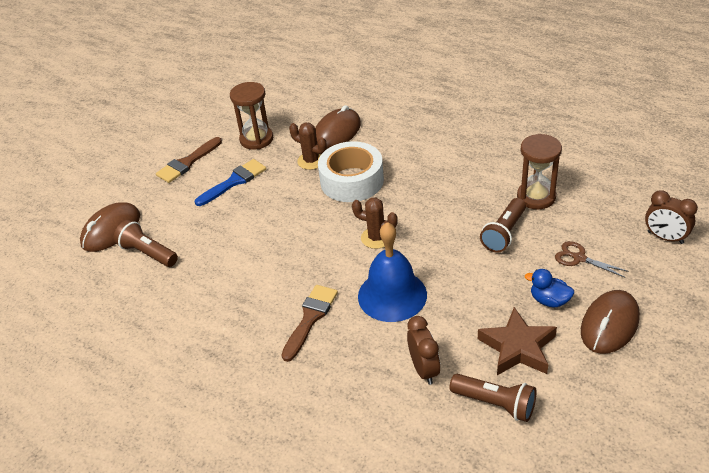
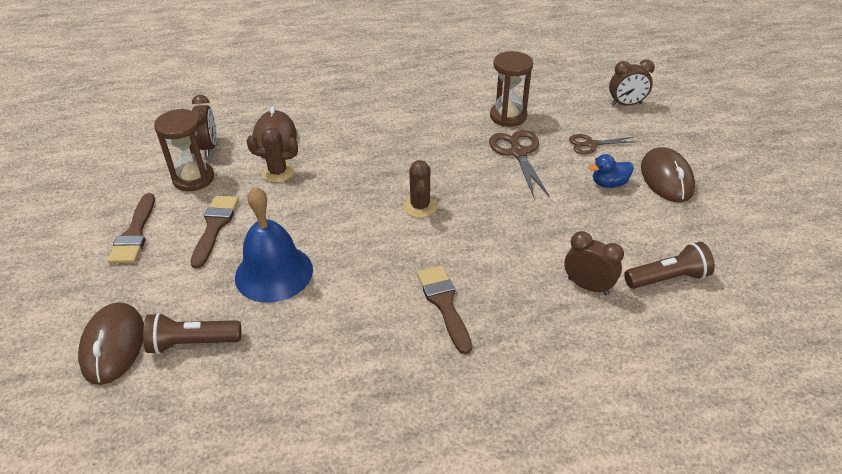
camera: 45 degrees left, 0 degrees up
(234, 181) = (215, 226): blue brush -> brown brush
(289, 119) = (209, 147): none -> brown clock
(352, 181) = (339, 171): white tape -> none
(376, 238) = (420, 206): brown cactus -> brown cactus turned 75 degrees counterclockwise
(392, 295) = (490, 244): blue bell -> blue bell (274, 273)
(504, 233) = (518, 153): brown flashlight -> brown scissors
(517, 347) = (631, 229): brown star -> none

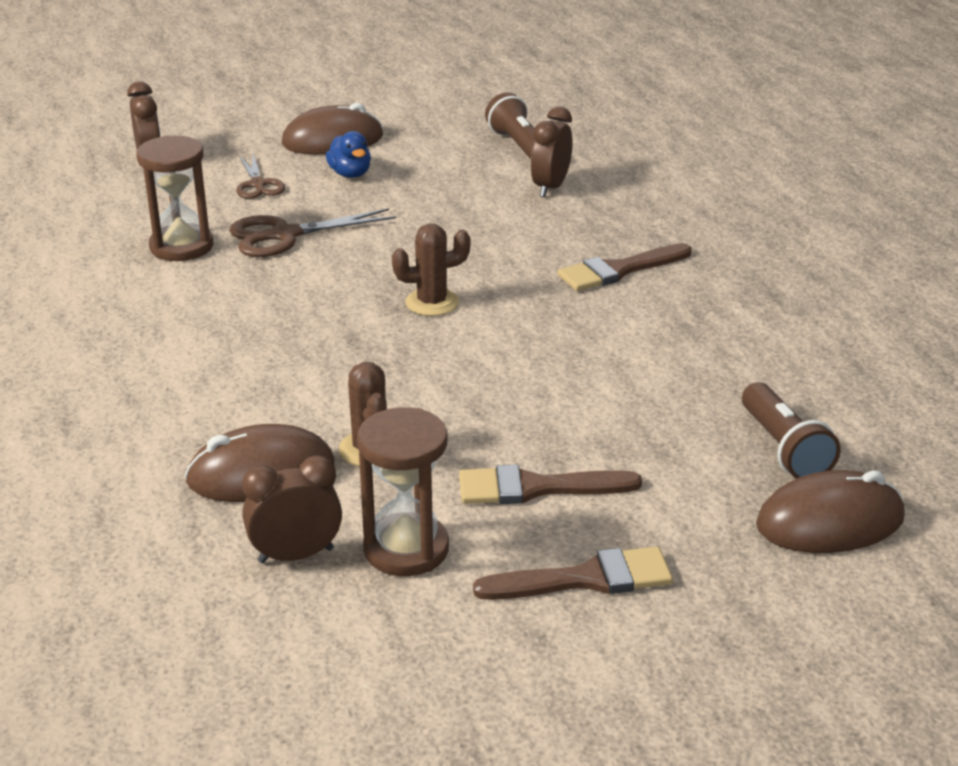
camera: 100 degrees left, 10 degrees down
(274, 273) = (620, 406): blue bell -> none

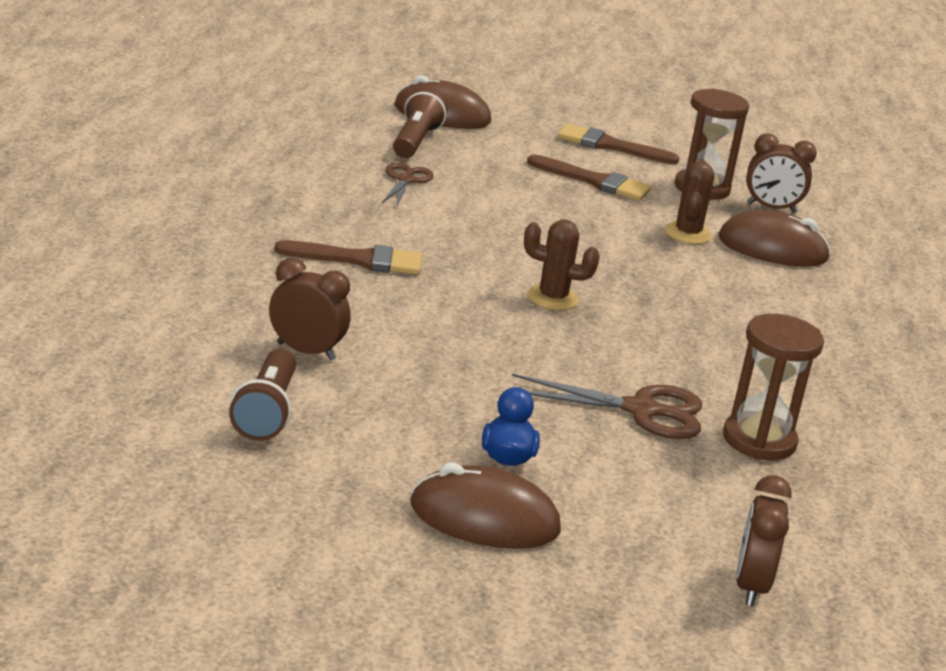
camera: 155 degrees left, 5 degrees down
(258, 184) = (629, 487): brown scissors -> brown scissors (405, 180)
(550, 187) = (306, 351): brown clock -> brown clock turned 120 degrees counterclockwise

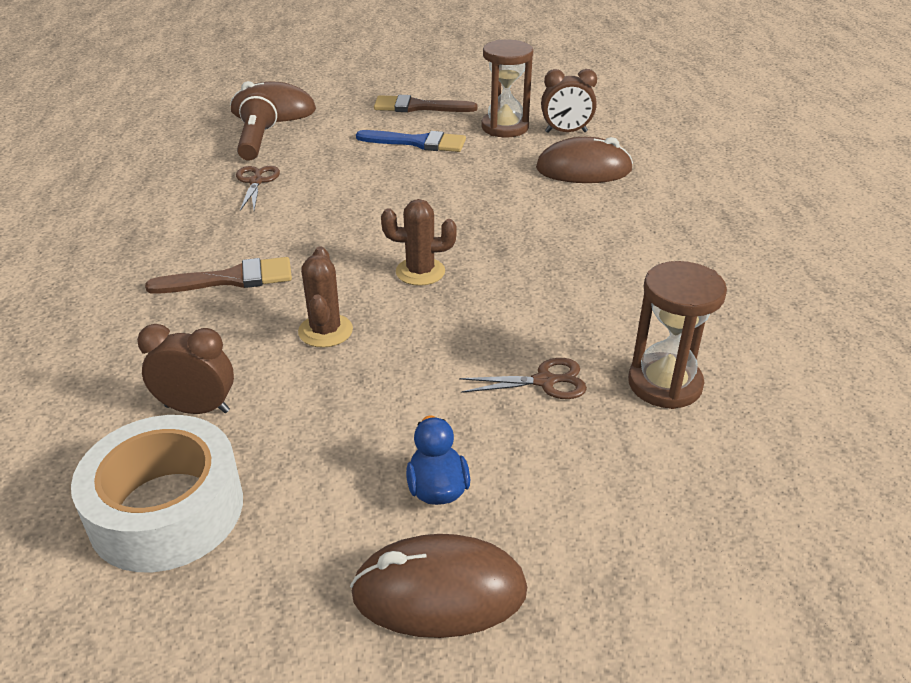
camera: 10 degrees left, 10 degrees up
(266, 412) = (167, 509): brown flashlight -> white tape
(595, 181) = (418, 142): brown brush -> blue brush
(641, 410) = (545, 381): brown scissors -> brown scissors, size x0.64
(687, 234) = (510, 173): brown cactus -> brown cactus (325, 331)
(750, 586) = (746, 594): brown clock -> none

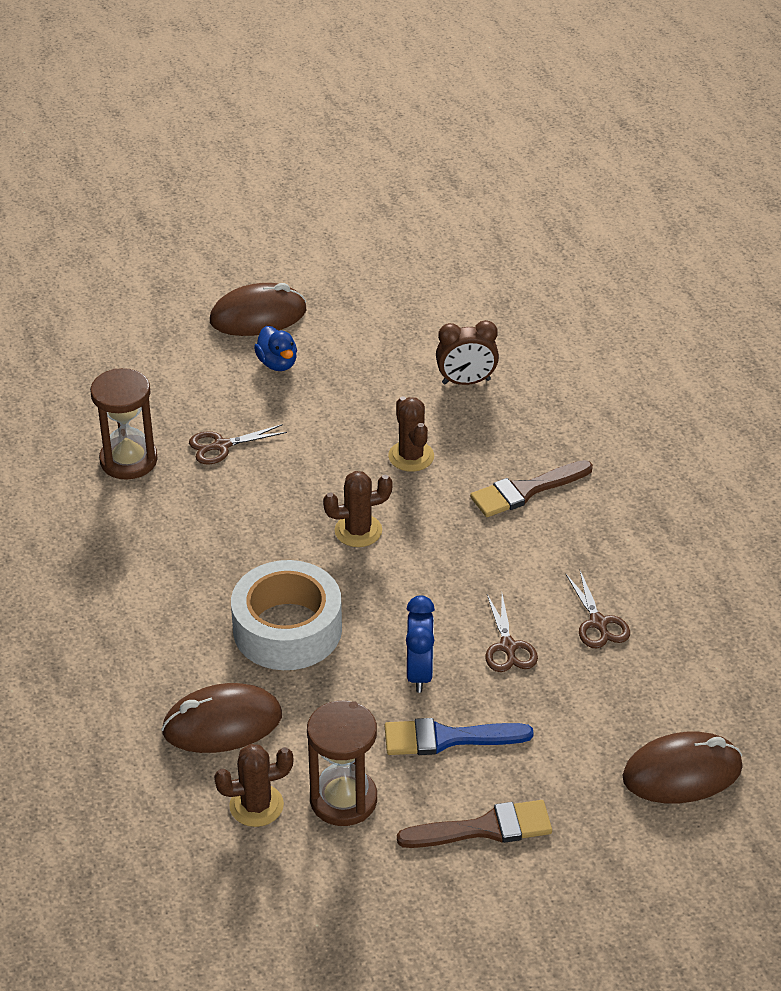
camera: 165 degrees right, 5 degrees up
(167, 509) = (438, 324): white tape -> white tape (287, 629)
(256, 142) = (653, 697): brown flashlight -> none
(339, 178) = (508, 647): none -> brown scissors
(418, 175) = (419, 673): none -> blue clock
(566, 132) = (256, 805): brown clock -> brown cactus

